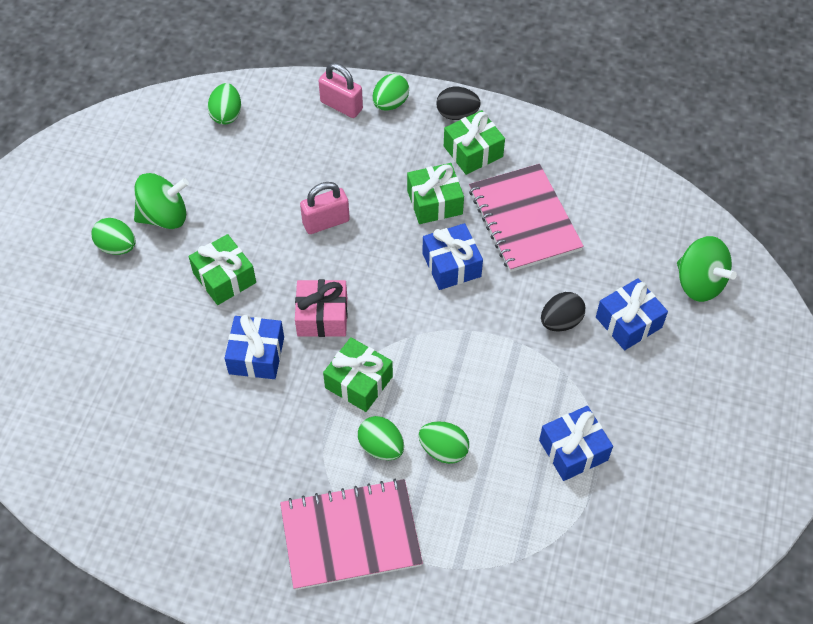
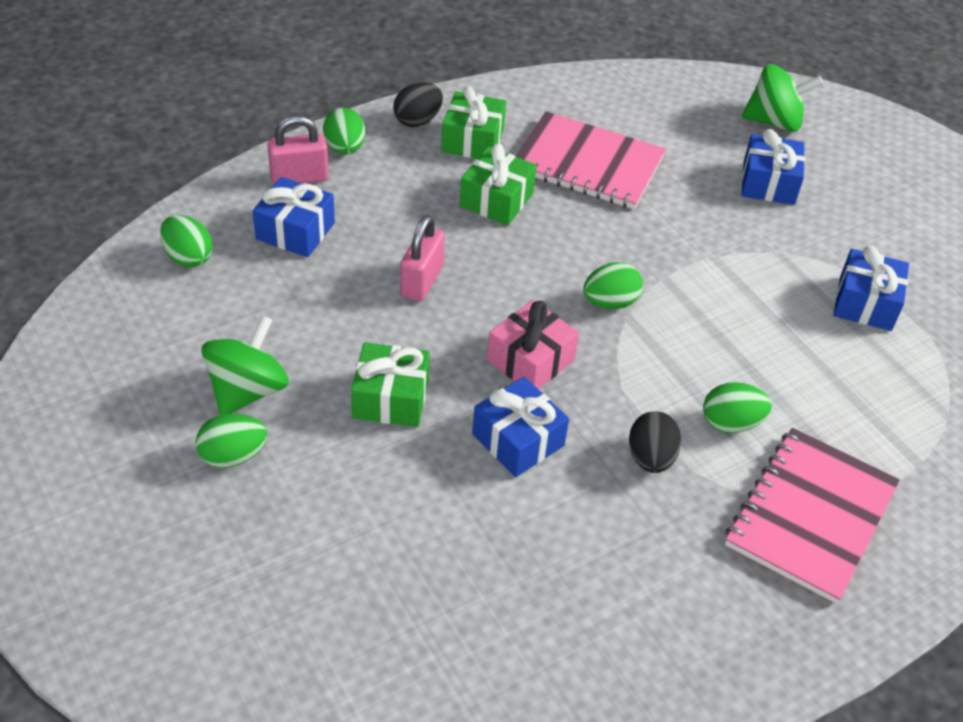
camera: 50 degrees left, 10 degrees down
(358, 382) = (638, 388): green gift -> none
(443, 450) = (779, 383): green egg -> green egg (610, 302)
(451, 265) = (580, 238): blue gift -> blue gift (295, 231)
(560, 322) = (722, 218): black egg -> black egg (650, 458)

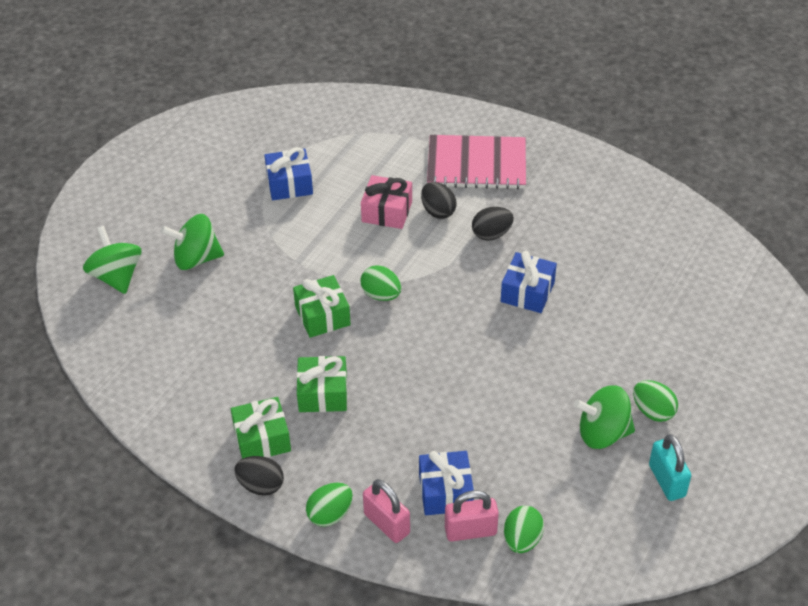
camera: 115 degrees left, 0 degrees up
(135, 410) = (667, 480): none -> turquoise padlock
(391, 398) = (548, 361): green gift -> green gift (322, 315)
(422, 281) = (437, 395): pink padlock -> pink padlock (470, 531)
(530, 360) = (462, 312): pink gift -> pink gift (387, 211)
(587, 164) = (243, 360): pink notebook -> none
(731, 423) = (438, 211): green egg -> black egg
(768, 183) = (196, 258): blue gift -> green spinning top

